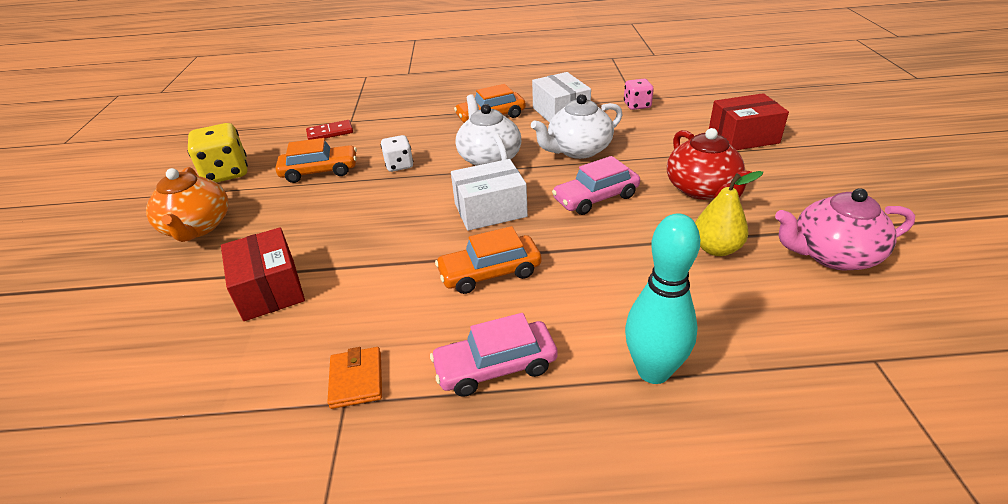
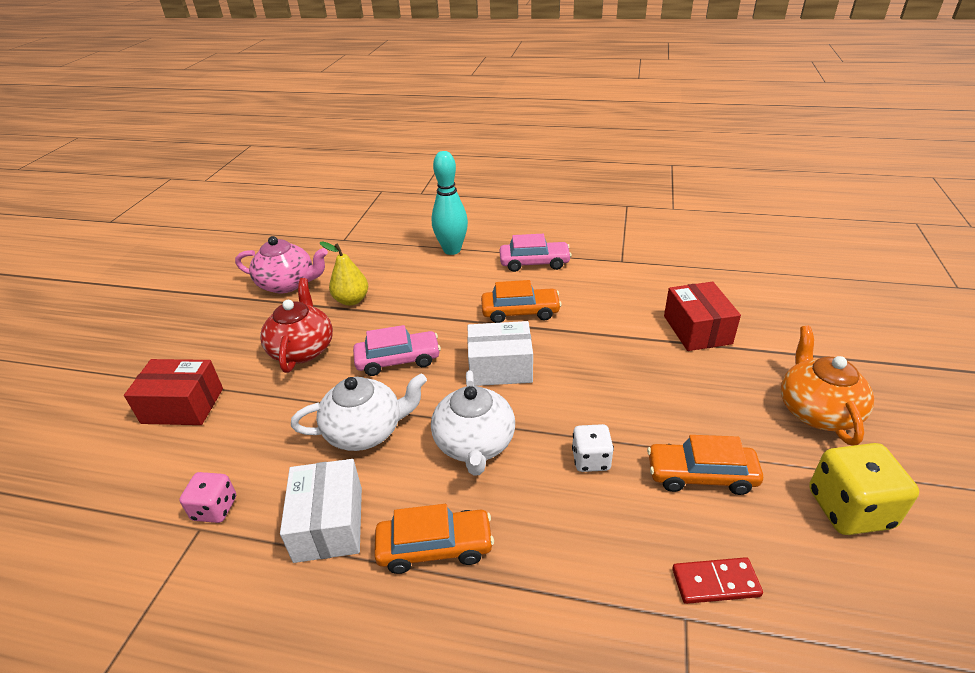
camera: 165 degrees left, 0 degrees up
(356, 380) = (616, 269): orange wallet -> none

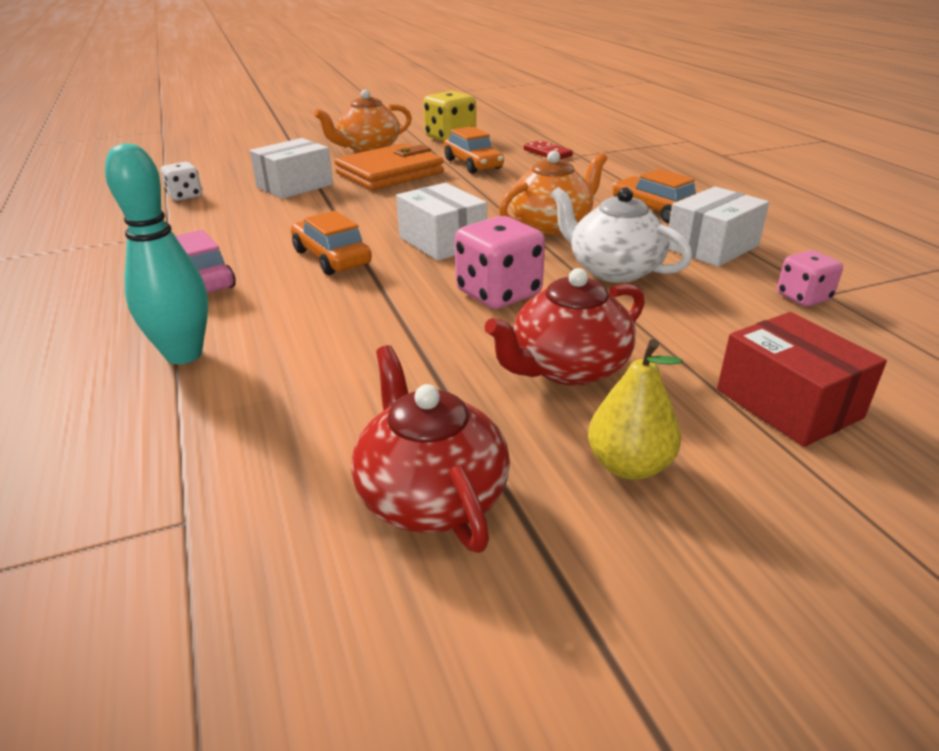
camera: 125 degrees left, 5 degrees down
(288, 284) = (430, 495): pink teapot -> red teapot
(351, 300) = (414, 385): yellow pear -> yellow pear (629, 465)
(398, 360) = (498, 293): pink car -> pink dice
(474, 444) = (551, 225): white teapot -> orange teapot
(591, 460) = (505, 189): white dice -> white dice (185, 196)
(697, 330) = (295, 186): red box -> white box
(703, 397) = (390, 173): none -> orange wallet

